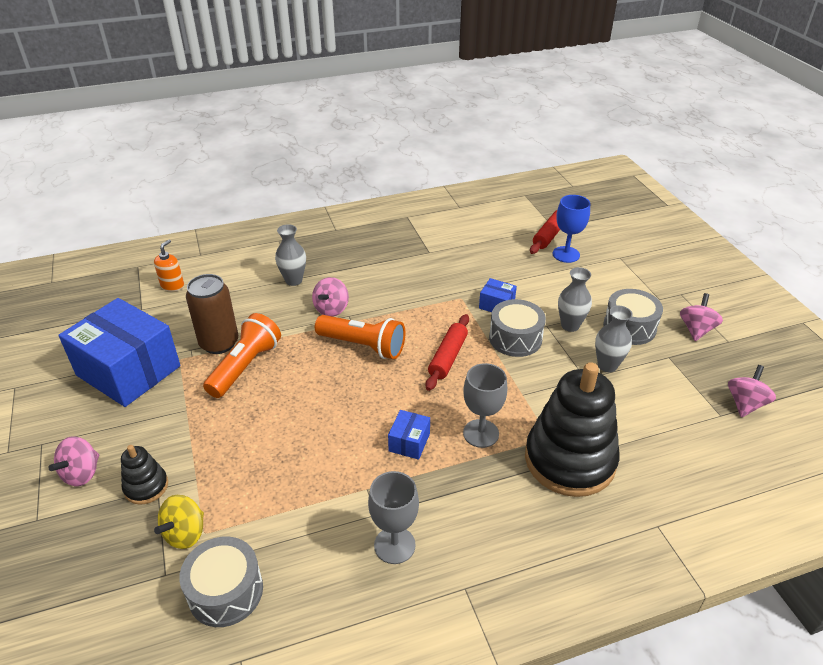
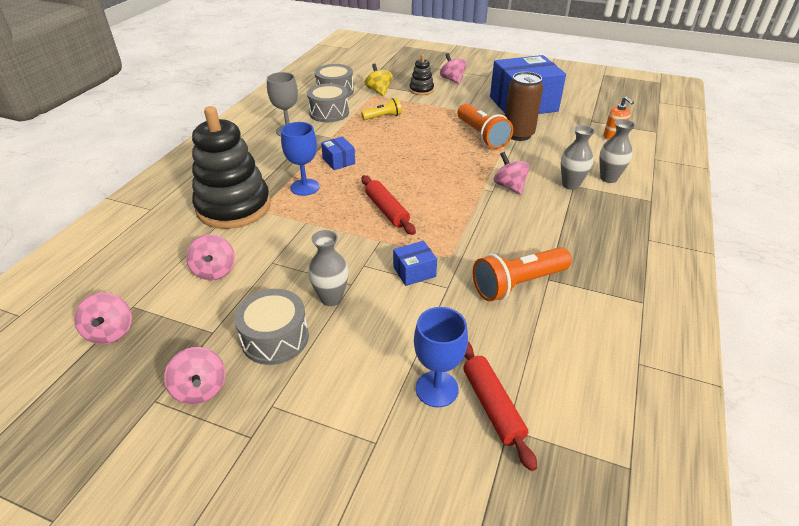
camera: 130 degrees right, 0 degrees up
(268, 474) = (383, 117): none -> yellow flashlight
(363, 346) = (447, 182): orange flashlight -> orange flashlight (518, 284)
(481, 433) = (305, 187): grey goblet -> blue goblet
(515, 338) = (361, 255): grey drum -> grey drum (329, 113)
(607, 365) = (263, 284): grey vase -> grey vase (608, 178)
(637, 401) = (214, 271): none -> pink spinning top

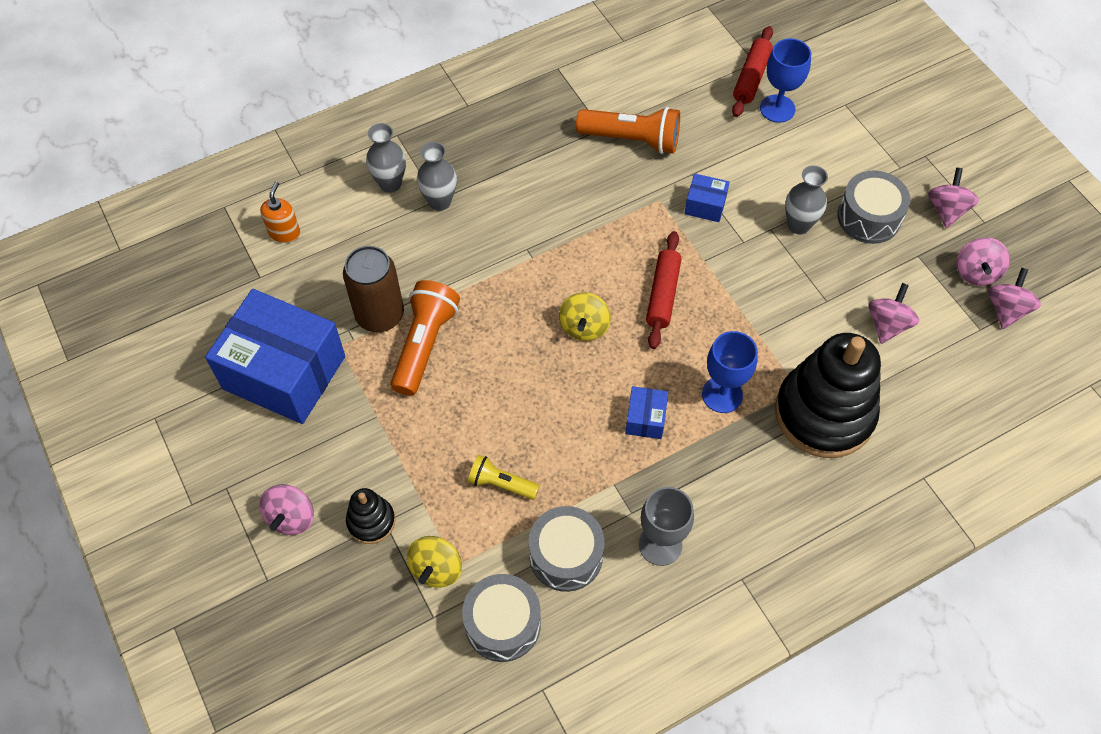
camera: 140 degrees left, 20 degrees up
(414, 176) = (584, 327): none -> yellow spinning top
(509, 186) = (502, 242): pink spinning top -> pink spinning top (975, 272)

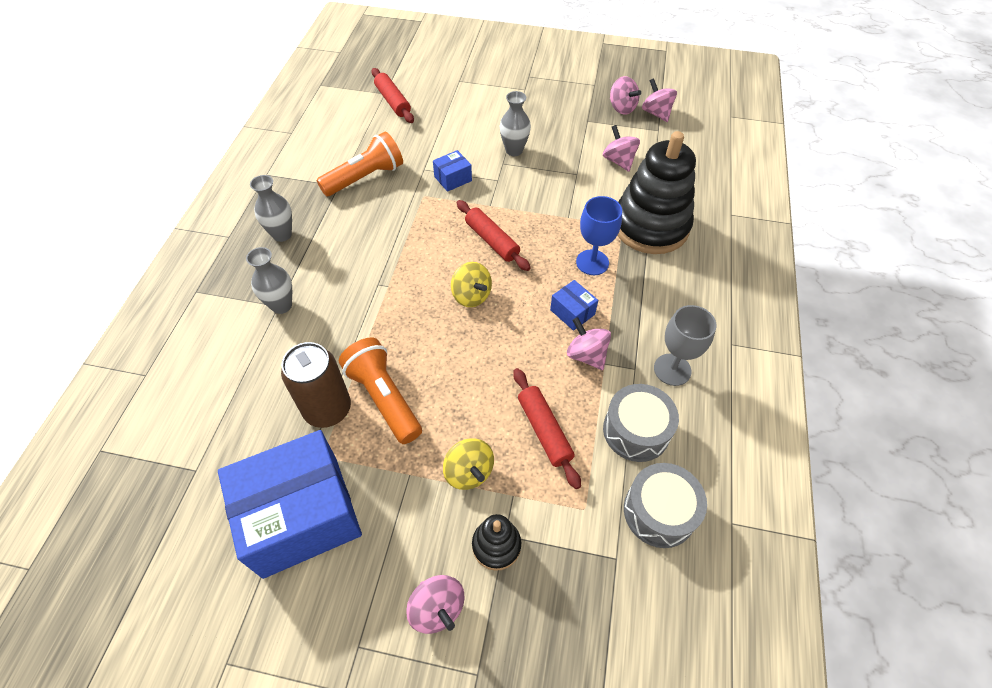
camera: 50 degrees left, 5 degrees down
(284, 233) = (180, 423): orange soap dispenser -> none
(390, 184) = (229, 324): grey vase -> grey vase (282, 234)
(436, 569) = (577, 526): yellow spinning top -> yellow spinning top (469, 472)
(501, 484) = (544, 430): yellow flashlight -> red rolling pin
(777, 108) = (427, 106): blue goblet -> none
(869, 217) = (542, 121): grey drum -> none
(947, 210) = (571, 92): pink spinning top -> pink spinning top (586, 355)

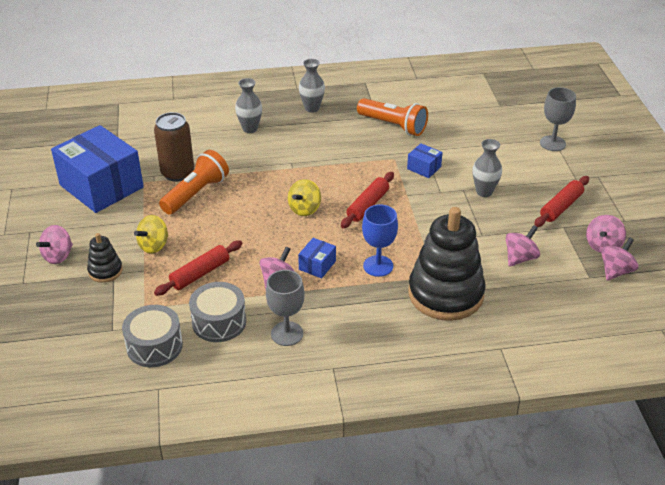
camera: 70 degrees right, 15 degrees down
(392, 101) = (493, 112): red rolling pin -> red rolling pin (561, 207)
(466, 83) = (552, 143): none -> grey goblet

